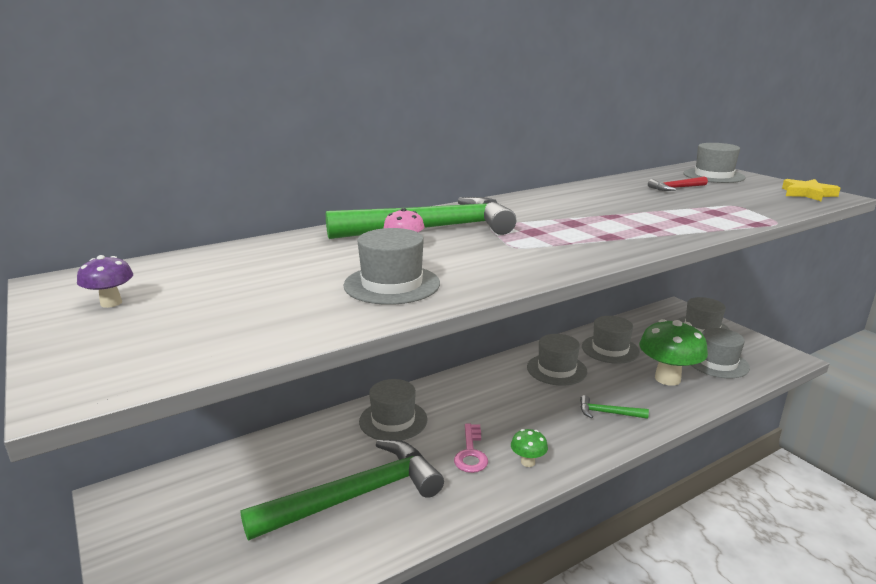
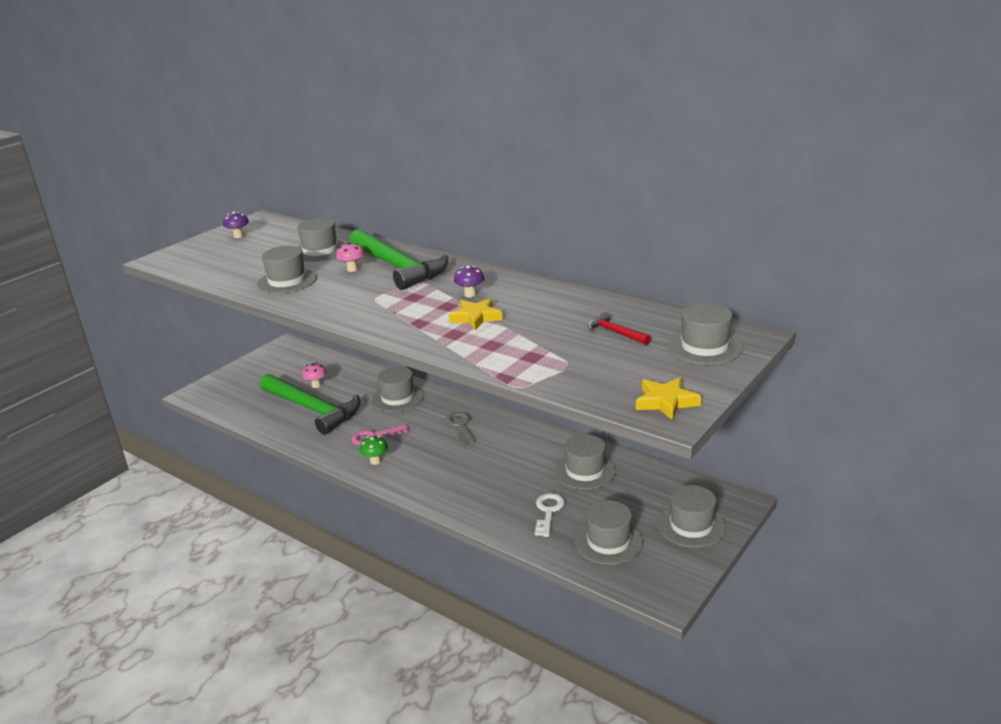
camera: 70 degrees right, 5 degrees up
(289, 482) = (316, 385): none -> pink mushroom
(490, 392) = (460, 426): none -> grey key
(550, 213) = (470, 294): none -> purple mushroom
(556, 369) = (521, 449): grey hat -> grey hat (320, 251)
(608, 413) = (463, 486): green hammer -> none
(612, 217) = (476, 317): none -> yellow star
(667, 378) = (548, 512): green mushroom -> white key

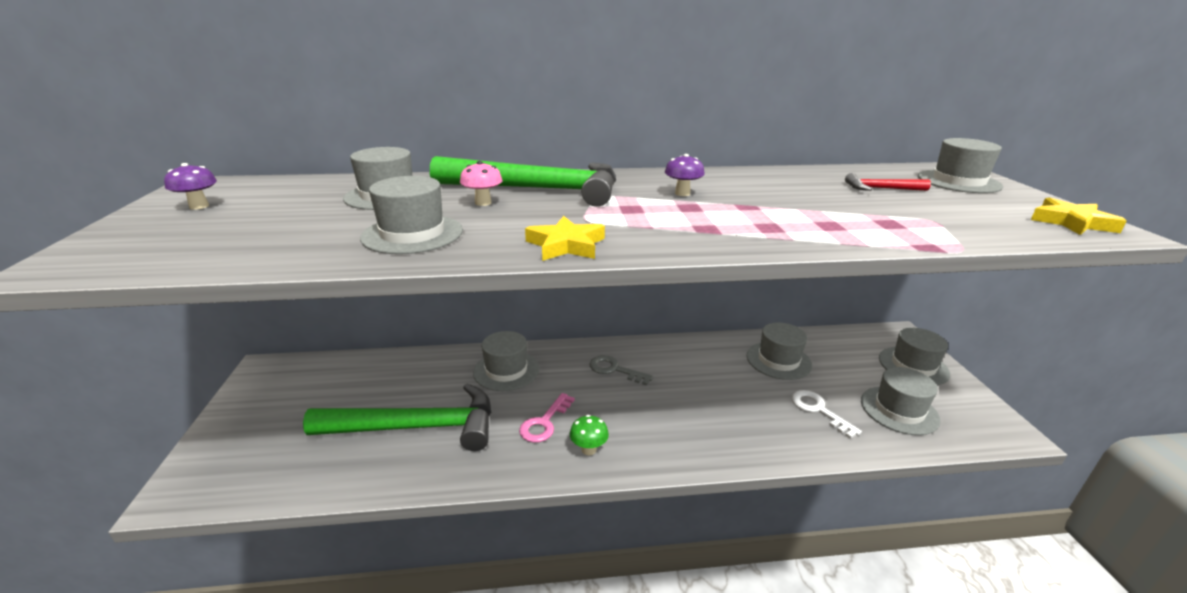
camera: 45 degrees left, 0 degrees up
(316, 385) = (381, 397): pink mushroom -> none
(476, 317) = (744, 208): yellow star -> yellow star (566, 245)

